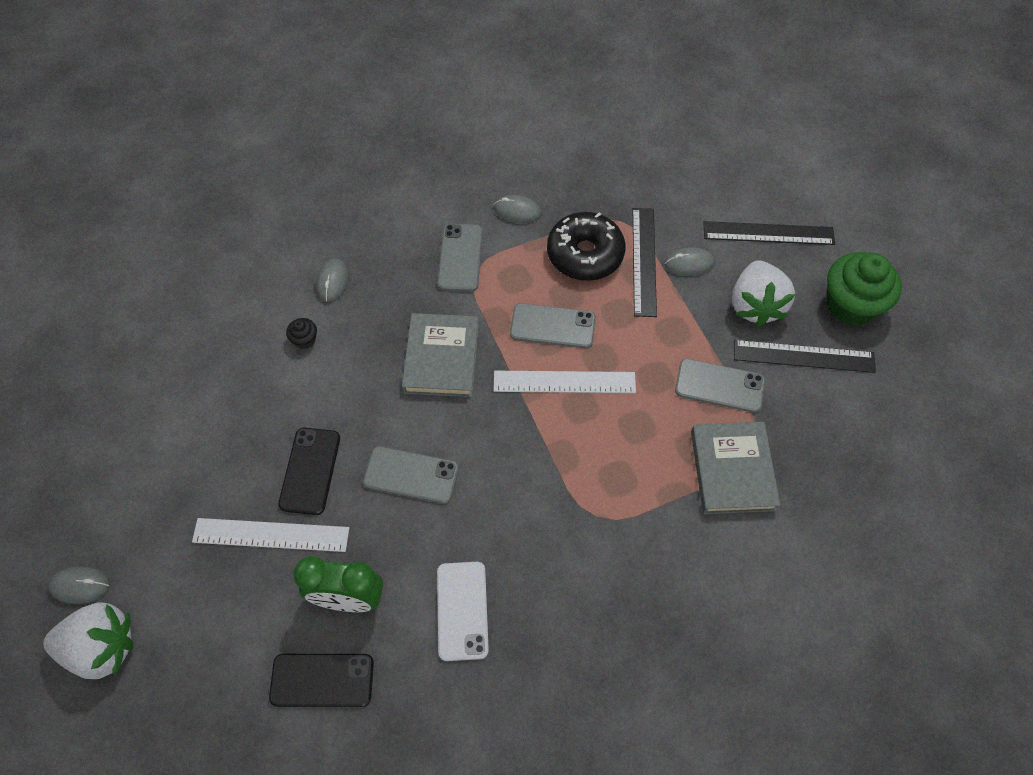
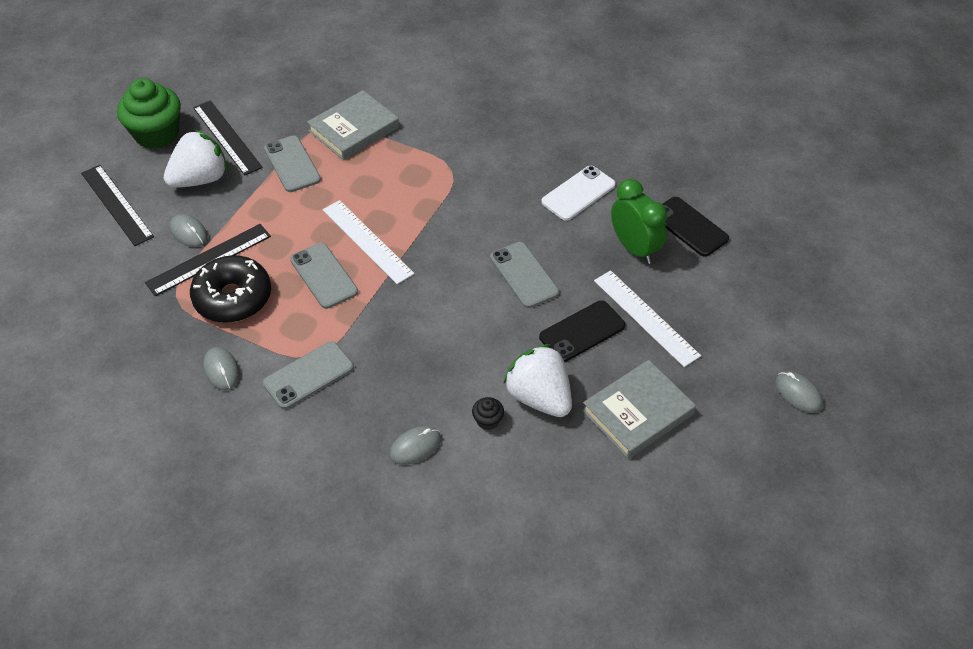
camera: 130 degrees left, 10 degrees down
(102, 648) = (809, 346): white strawberry -> white strawberry (539, 397)
(441, 358) = (416, 321): grey book -> grey book (637, 412)

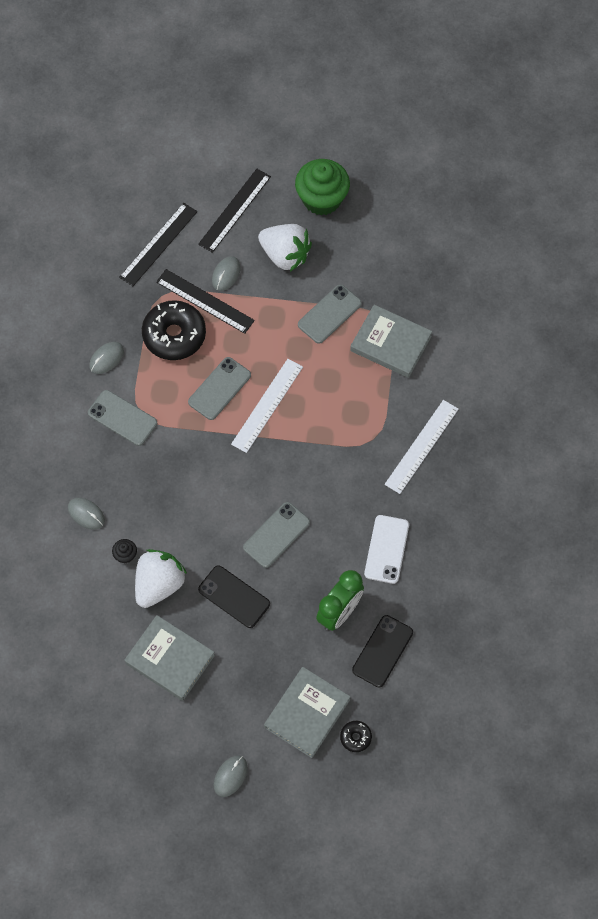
camera: 70 degrees right, 15 degrees up
(227, 137) = (340, 251): black ruler -> black ruler (158, 244)
(578, 193) = (386, 549): white phone -> white phone turned 75 degrees clockwise
(646, 317) = (266, 641): white ruler -> white ruler (421, 446)
(741, 306) = (307, 713): none -> grey book
(779, 273) = (355, 737): none -> black donut

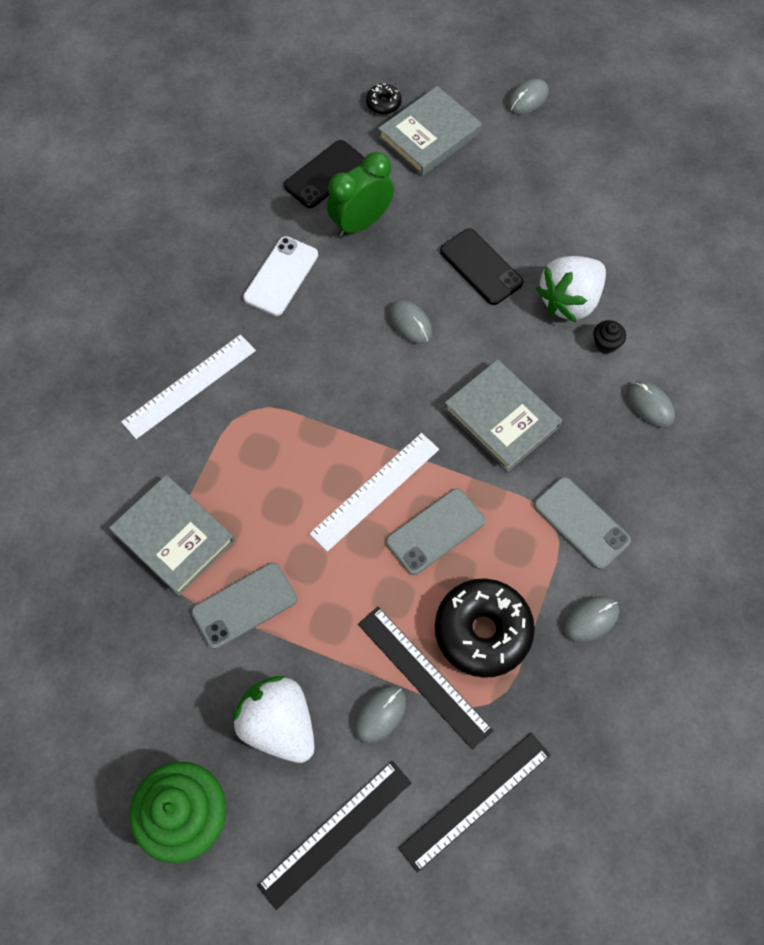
camera: 165 degrees left, 0 degrees up
(170, 659) = (571, 219): grey book -> grey book (501, 418)
(276, 535) = (410, 323): grey phone -> grey mouse

